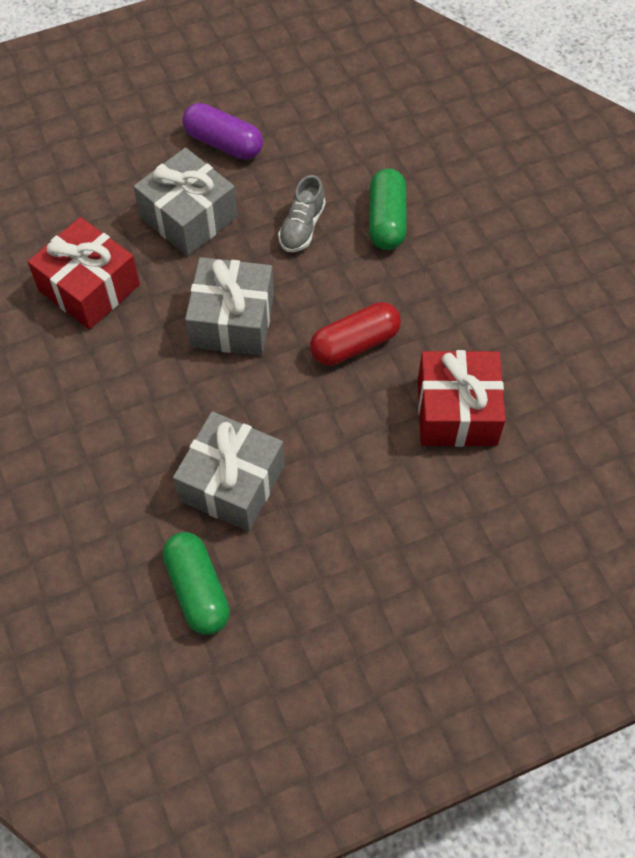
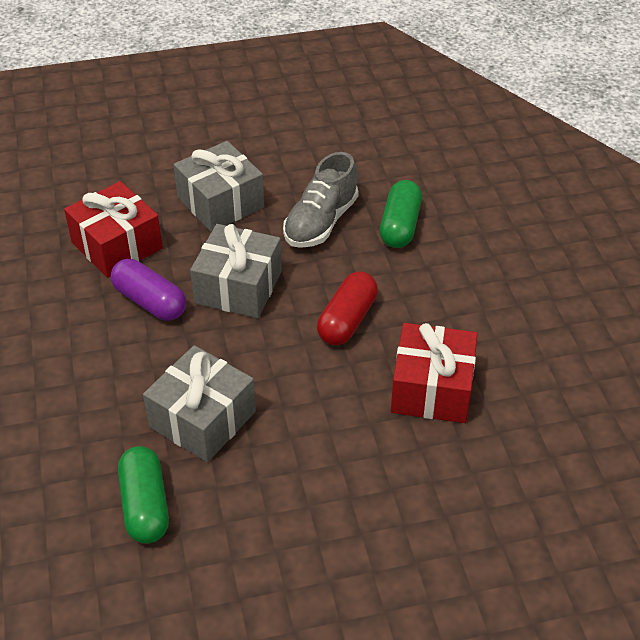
camera: 10 degrees right, 15 degrees down
(223, 143) = (266, 151): purple capsule -> purple capsule (150, 302)
(302, 227) = (321, 222): grey shoe -> grey shoe, size x1.51
(355, 344) = (347, 320): red capsule -> red capsule turned 45 degrees counterclockwise

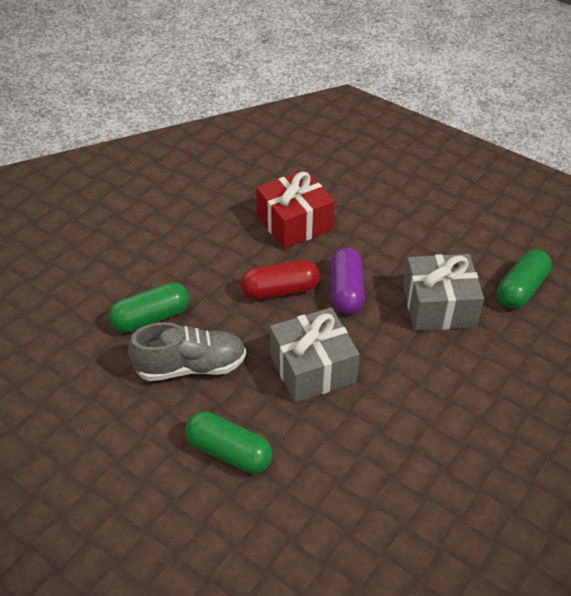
camera: 130 degrees left, 0 degrees up
(117, 245) = (354, 486): red gift -> none
(150, 302) = (384, 410): purple capsule -> purple capsule (346, 291)
(220, 202) = (229, 452): grey gift -> green capsule

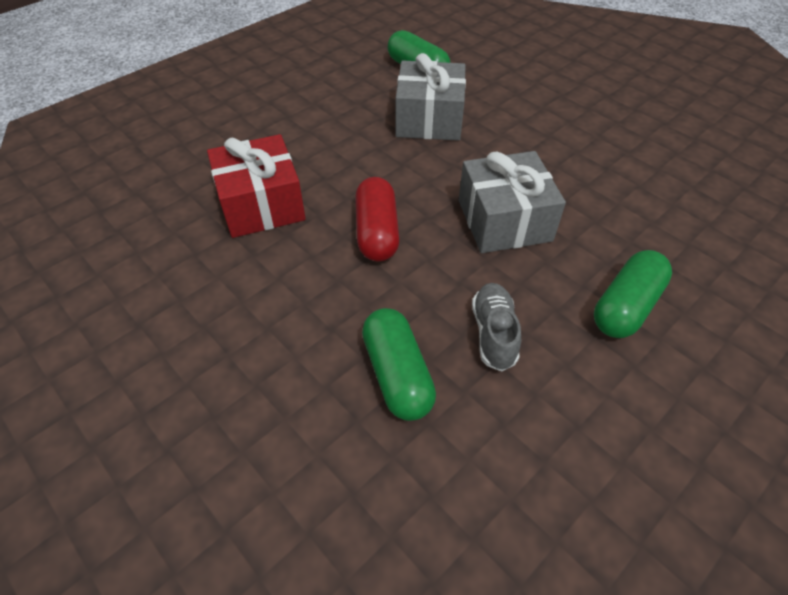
camera: 80 degrees left, 5 degrees up
(190, 367) = (493, 333): grey shoe -> grey shoe, size x0.66
(346, 291) = (392, 178): purple capsule -> none

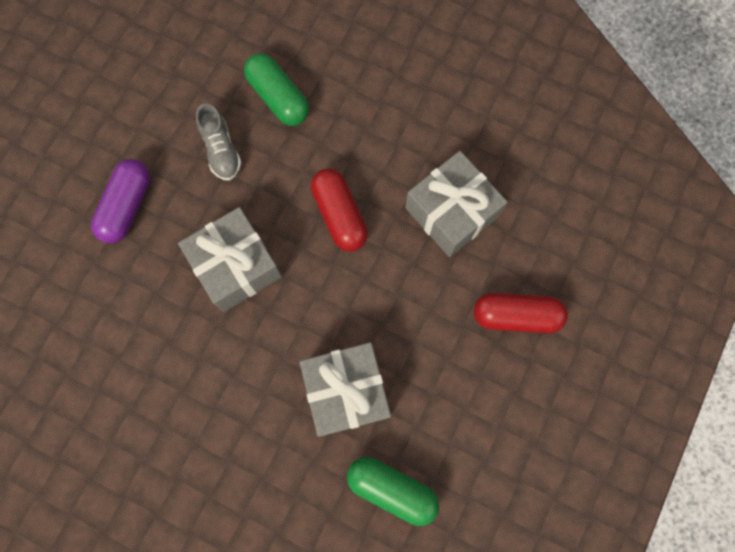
camera: 160 degrees right, 25 degrees up
(258, 126) = (516, 316): none -> red capsule
(261, 204) = (451, 212): red gift -> grey gift
(626, 306) = (127, 206): green capsule -> purple capsule

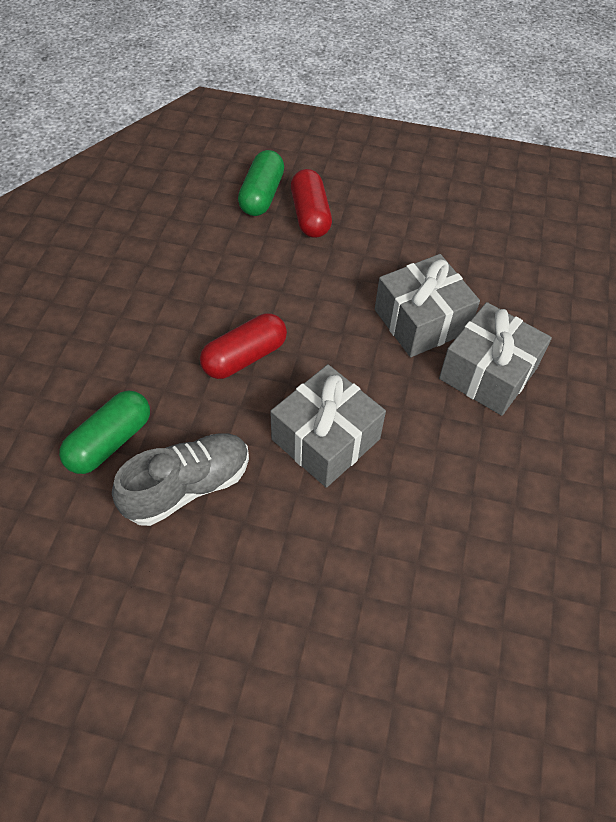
camera: 105 degrees left, 20 degrees down
(127, 206) = (283, 576): purple capsule -> none
(221, 150) = (187, 487): grey shoe -> grey shoe, size x1.51
(392, 489) = (492, 275): green capsule -> green capsule (262, 195)
(451, 212) = (221, 270): grey gift -> grey gift (488, 373)

